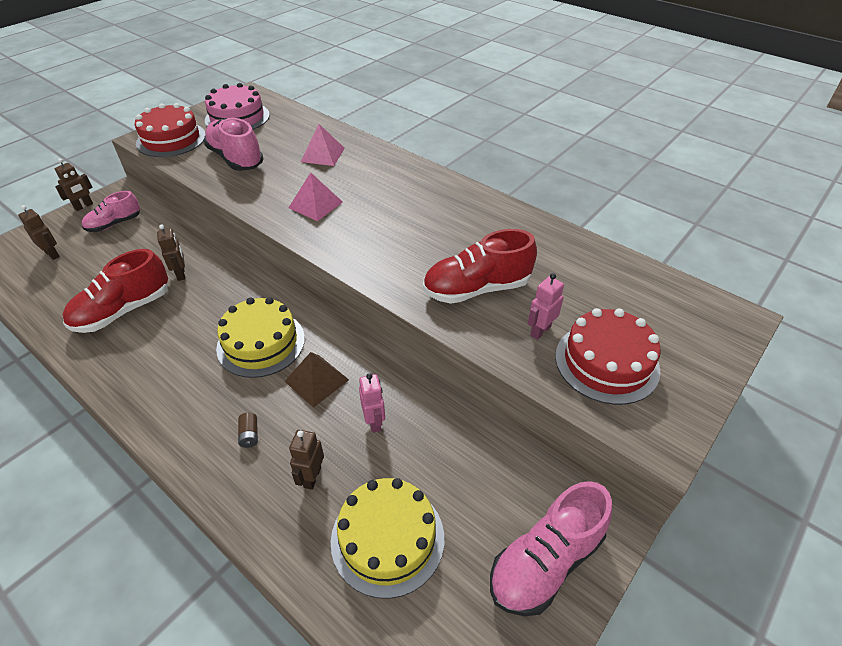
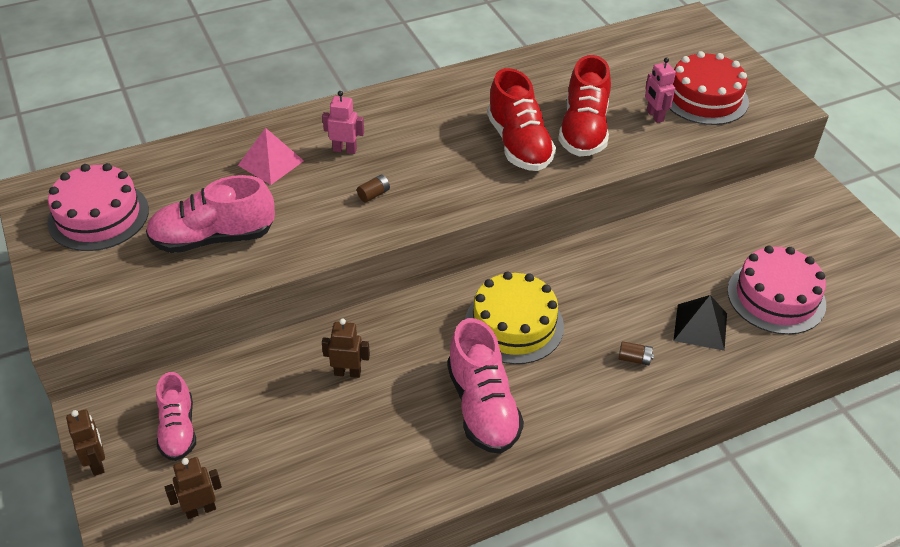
camera: 65 degrees left, 0 degrees up
(123, 311) = (384, 438): red shoe -> red shoe (519, 144)
(171, 139) = (98, 292): red cake -> none
(312, 477) = (700, 327): brown robot -> black pyramid
(315, 204) = (374, 194): pink pyramid -> brown battery
(316, 380) = (589, 295): brown pyramid -> none
(374, 422) = (658, 271): pink robot -> pink robot (345, 150)
(387, 538) = (776, 297): yellow cake -> pink cake
(545, 562) = (822, 222): pink shoe -> pink shoe (482, 407)

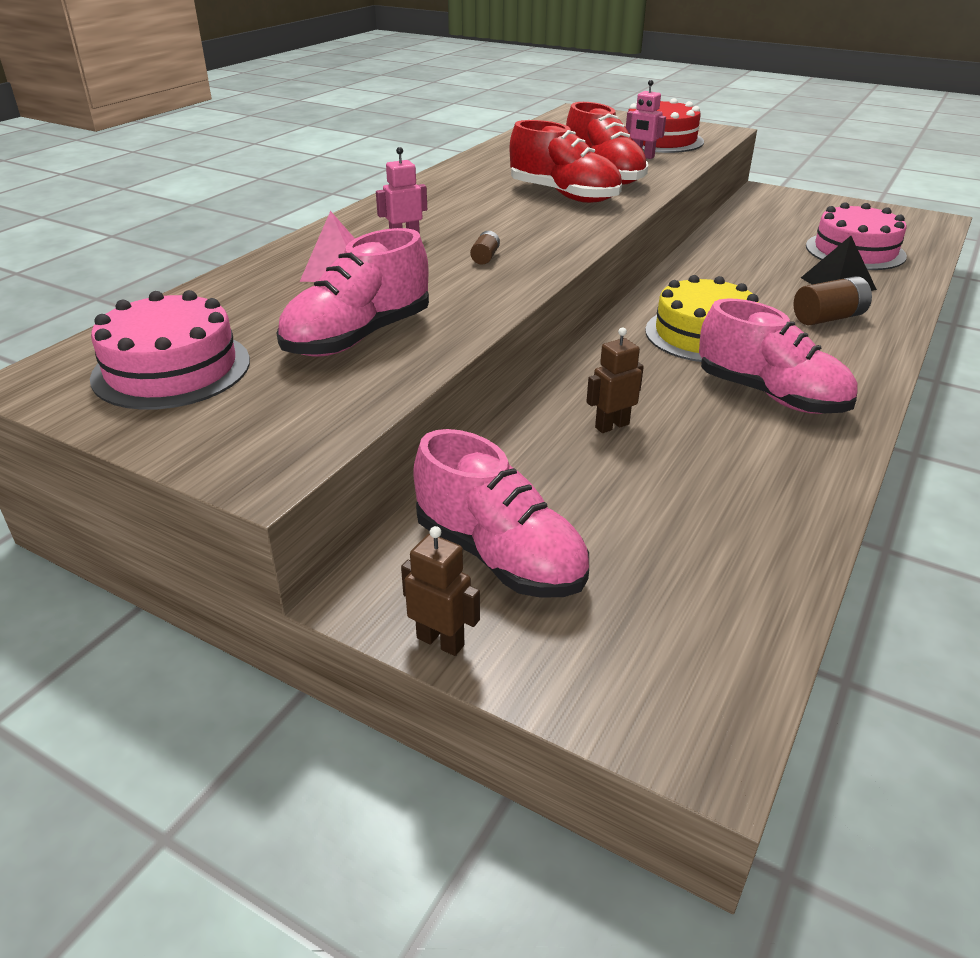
camera: 35 degrees left, 10 degrees down
(178, 429) = (499, 556): pink shoe -> pink shoe, size x1.57
(200, 509) = (638, 613): brown robot -> none
(634, 359) = (828, 318): brown battery -> brown battery, size x1.90

